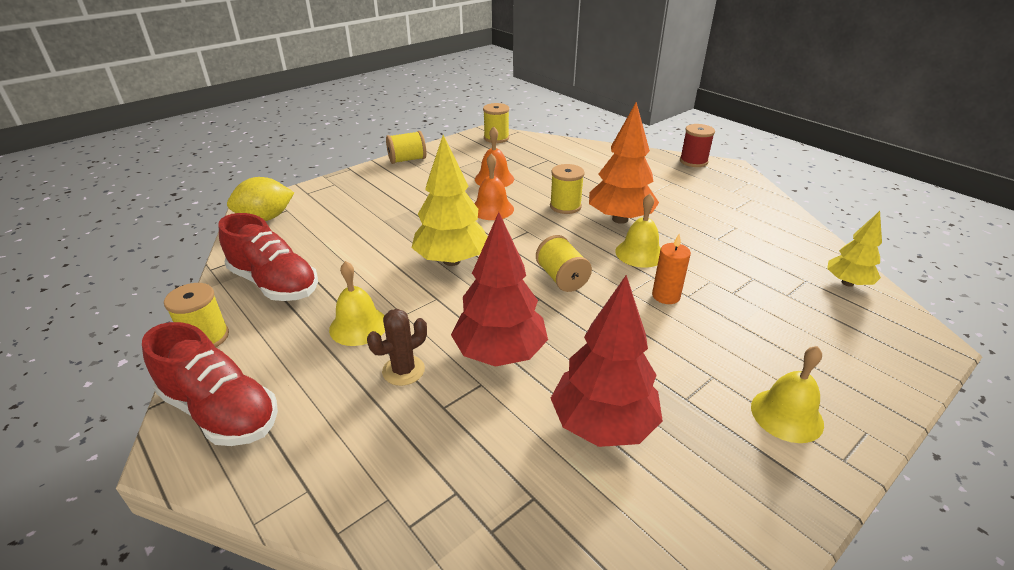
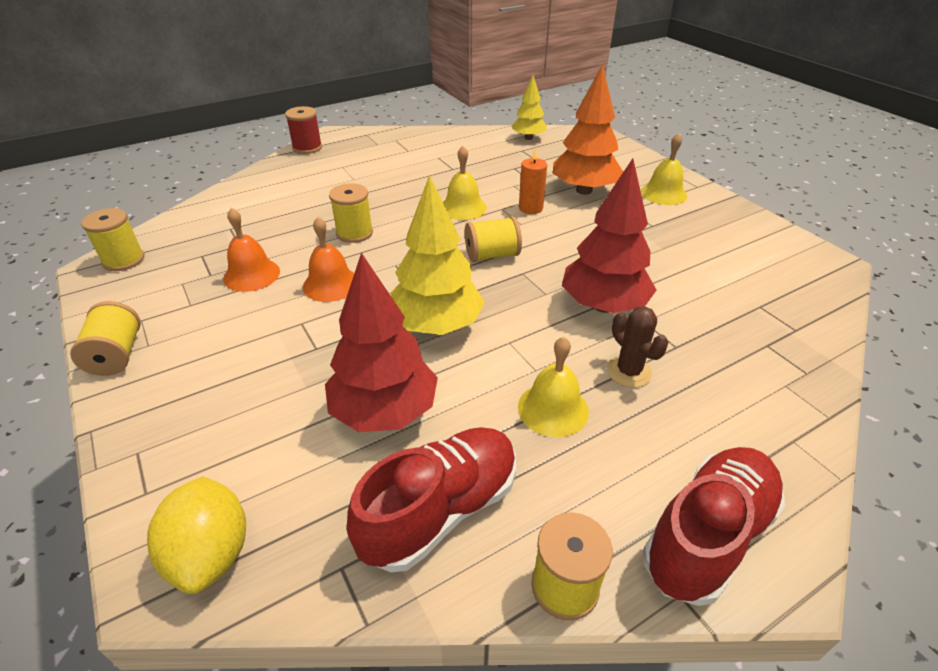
camera: 80 degrees left, 5 degrees up
(602, 424) = (683, 264): red tree -> red tree (384, 411)
(620, 219) = (398, 206): orange tree -> orange tree (583, 190)

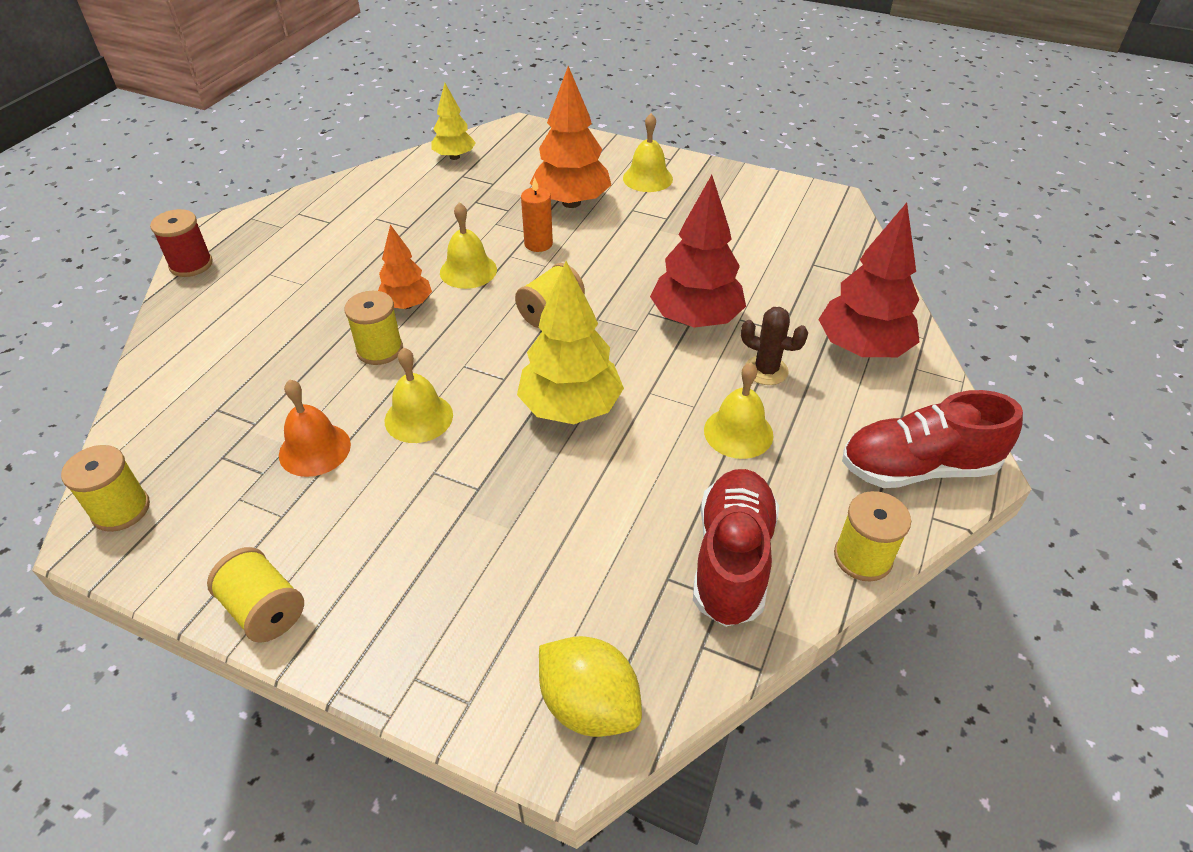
camera: 35 degrees left, 5 degrees up
(331, 284) = (418, 417): orange bell -> yellow bell
(384, 411) = (606, 510): red tree -> red tree (862, 349)
(400, 213) = (406, 305): none -> orange tree
(708, 535) = (917, 468): red shoe -> red shoe turned 105 degrees counterclockwise

